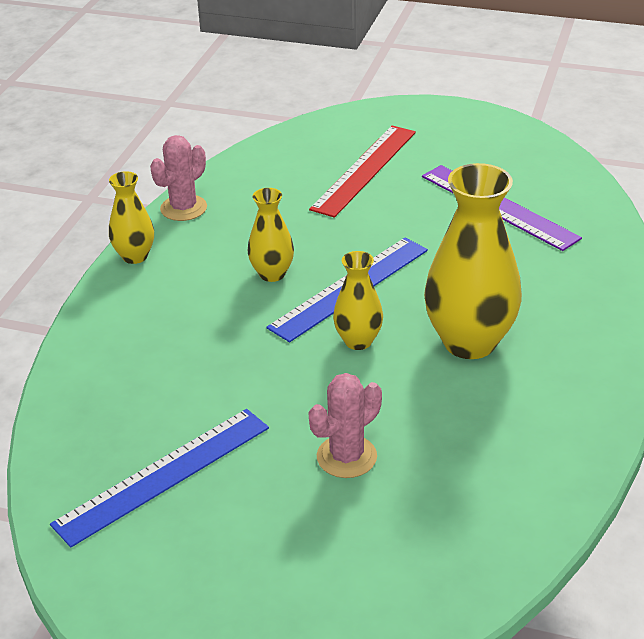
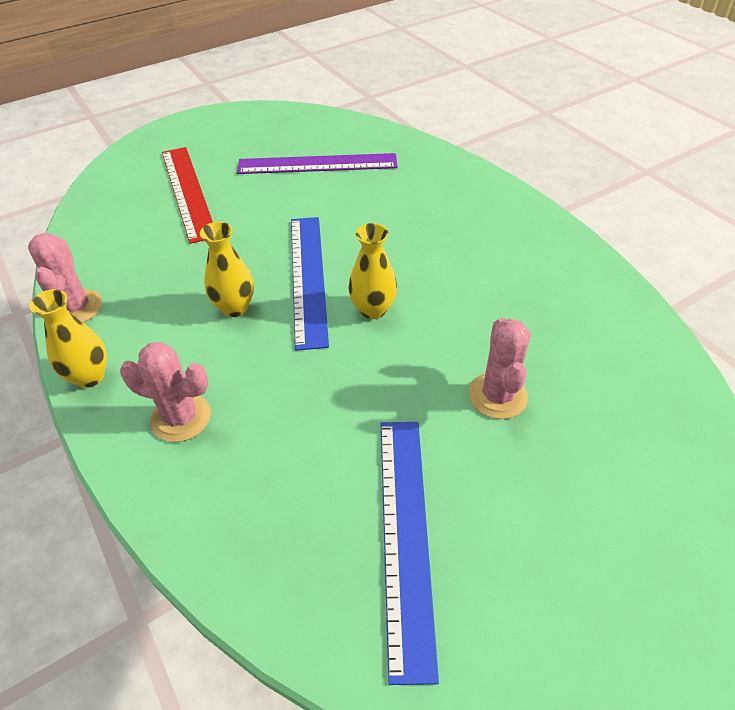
camera: 50 degrees left, 10 degrees up
(147, 316) = (181, 417): none -> pink cactus
(469, 342) = (439, 258): yellow vase -> none

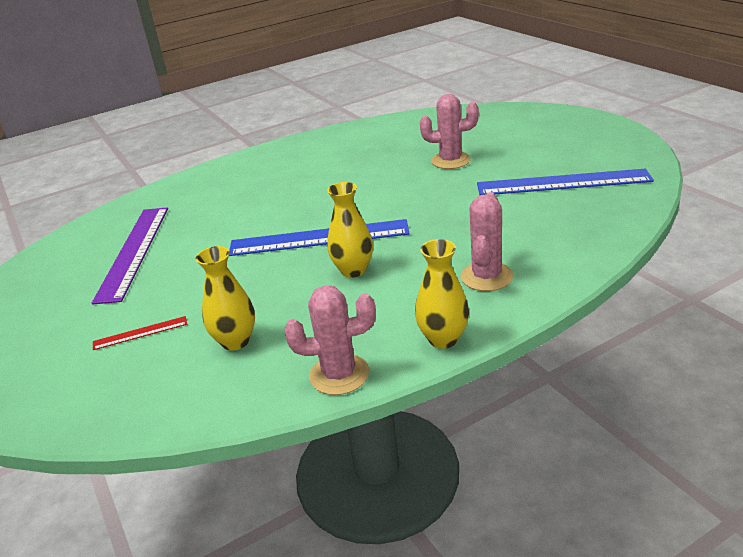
camera: 85 degrees left, 15 degrees down
(188, 192) = (140, 333): red ruler -> red ruler, size x0.44
(373, 310) = (364, 206): yellow vase -> yellow vase (235, 341)

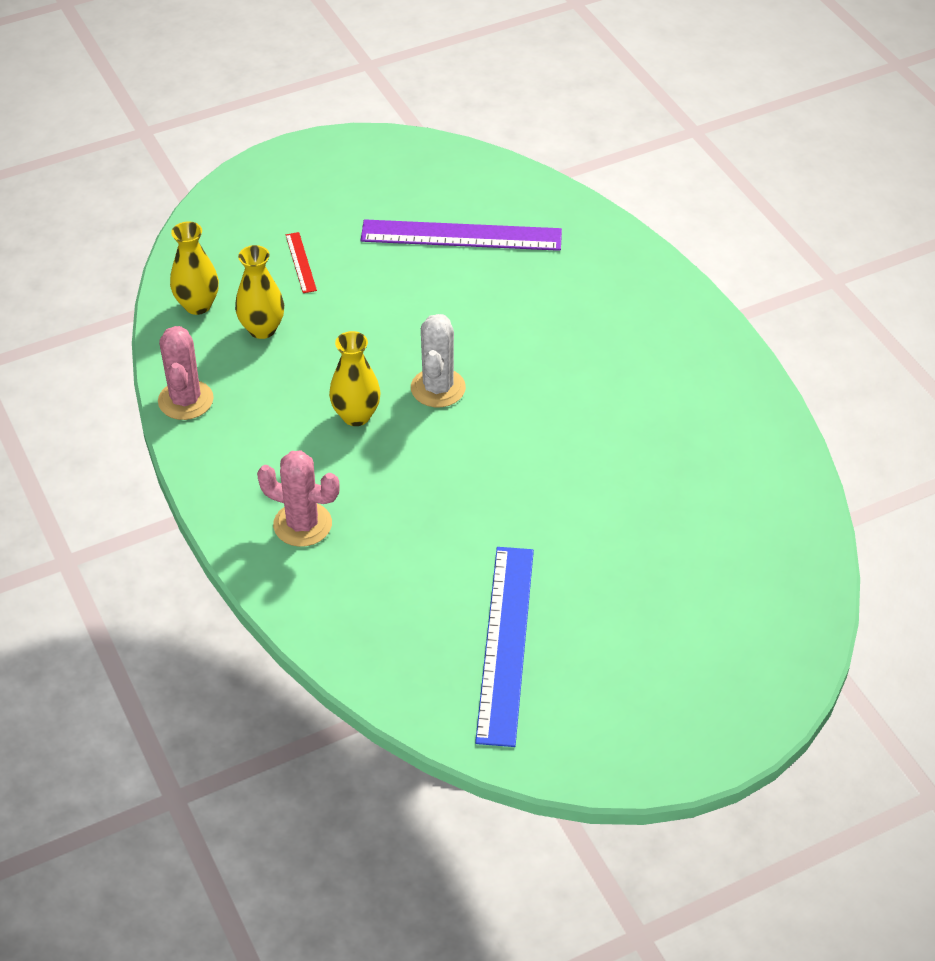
camera: 90 degrees right, 15 degrees up
(319, 238) = (438, 388): blue ruler -> white cactus
(443, 339) = (209, 476): yellow vase -> yellow vase (197, 305)
(450, 161) = (617, 533): pink cactus -> none

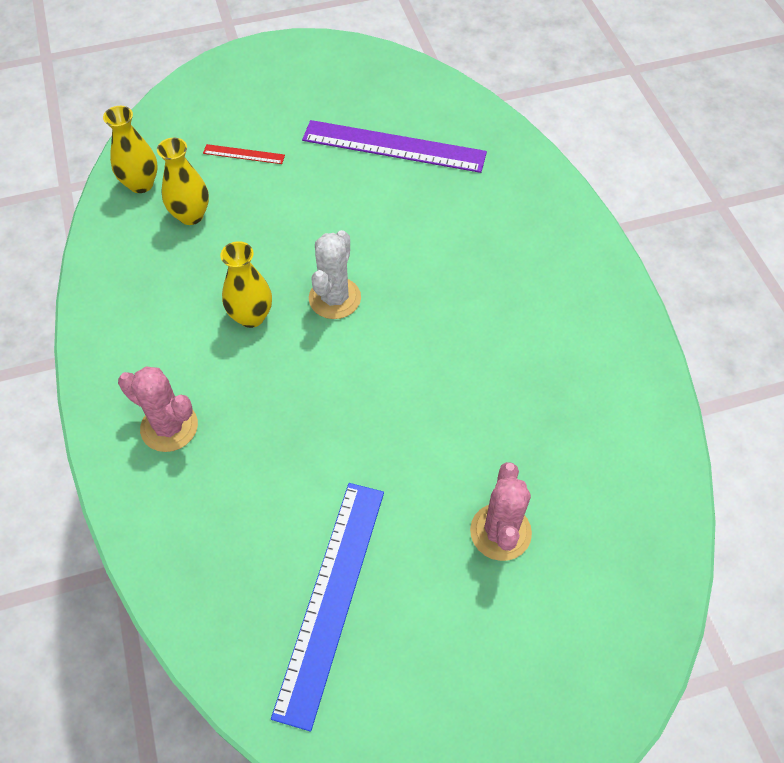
camera: 10 degrees right, 10 degrees up
(185, 400) = (101, 278): pink cactus -> pink cactus (500, 532)
(301, 262) = (244, 154): red ruler -> red ruler turned 75 degrees counterclockwise

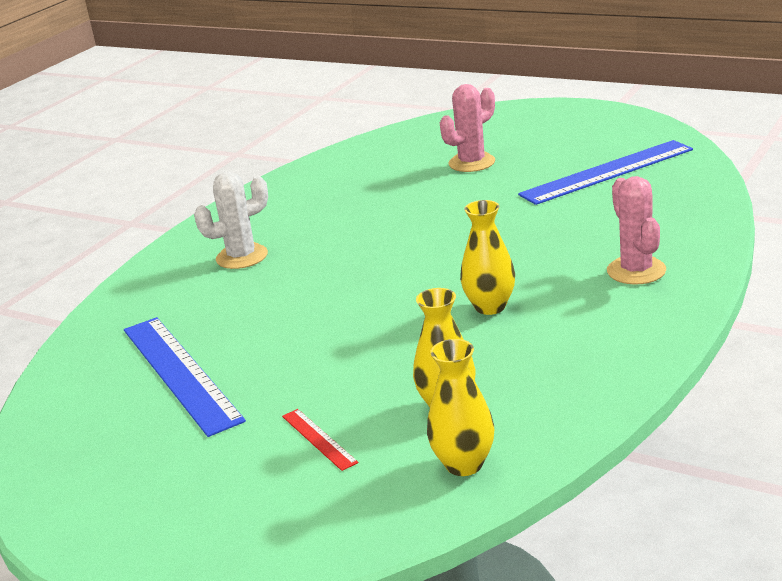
camera: 130 degrees left, 30 degrees down
(335, 298) = (407, 291): white cactus -> white cactus (242, 257)
(394, 146) = (180, 373): purple ruler -> blue ruler

